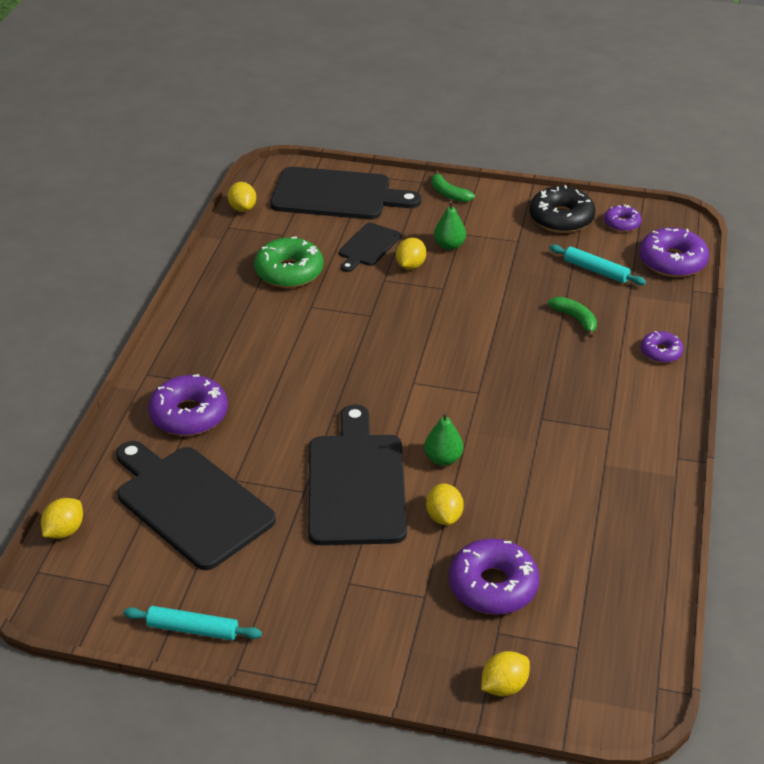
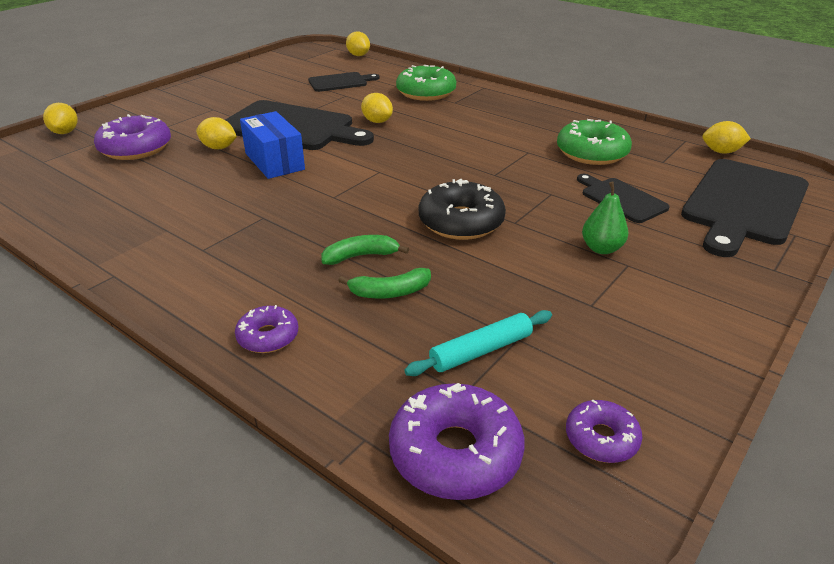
camera: 115 degrees right, 5 degrees down
(189, 415) = (426, 92): purple donut -> green donut
(191, 503) = (340, 82): black cutting board -> black cutting board, size x0.53
(193, 629) = (244, 71): turquoise rolling pin -> none
(410, 265) = (570, 214): yellow lemon -> yellow lemon (377, 121)
(443, 459) = (274, 161): green pear -> blue box
(448, 194) = (737, 283): green banana -> green banana (361, 256)
(561, 218) = (640, 369): black donut -> black donut (461, 222)

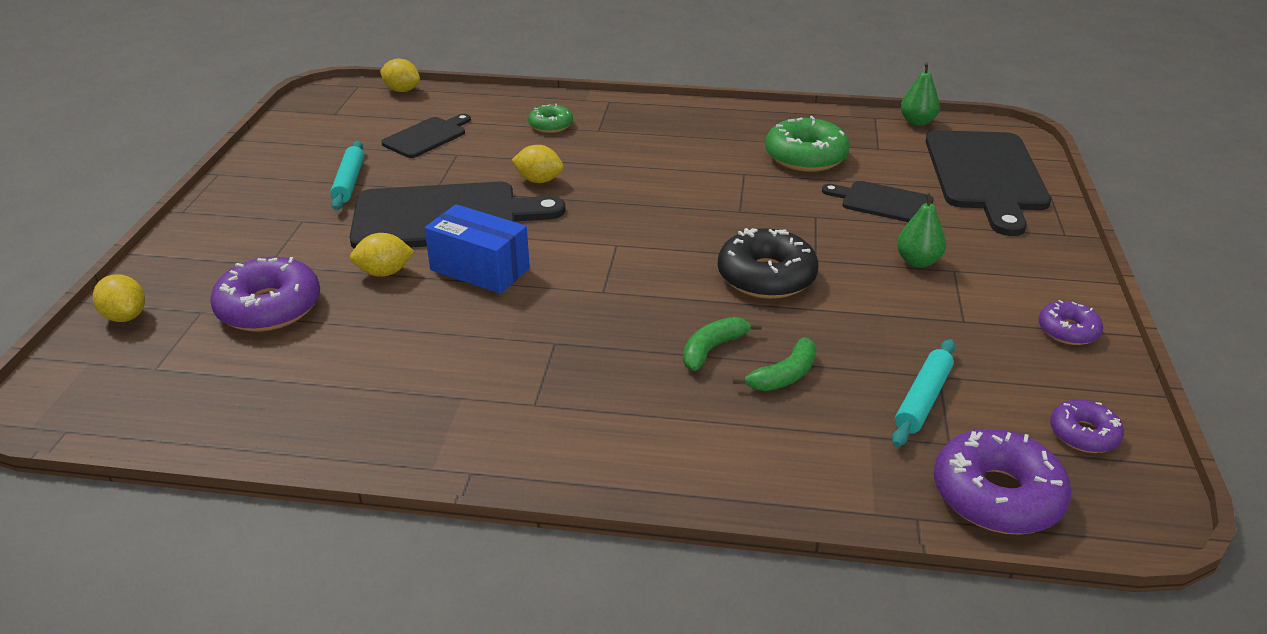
camera: 30 degrees left, 0 degrees up
(264, 95) = (349, 182): none -> turquoise rolling pin
(268, 336) = (723, 466): purple donut -> purple donut (1068, 330)
(426, 92) = (551, 125): green donut -> green donut, size x0.57
(721, 152) = (917, 122): yellow lemon -> green pear

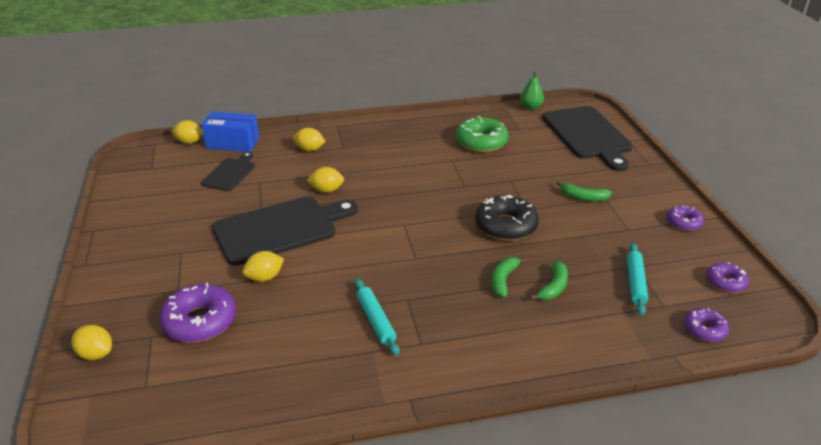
camera: 20 degrees left, 0 degrees up
(349, 182) = (196, 217): turquoise rolling pin -> turquoise rolling pin (376, 320)
(480, 269) = (327, 260): blue box -> blue box (233, 143)
(551, 125) = (309, 149): green donut -> yellow lemon
(883, 202) = (542, 163): black cutting board -> none
(917, 261) = (583, 197): green pear -> green banana
(997, 495) = (704, 330): purple donut -> purple donut, size x0.57

